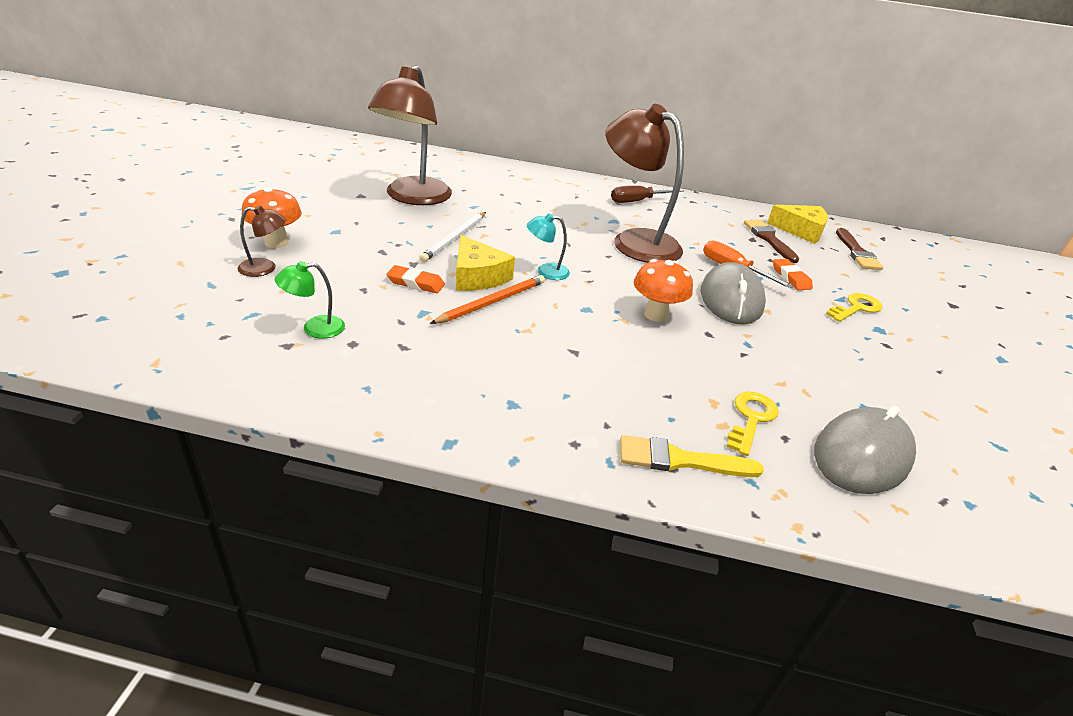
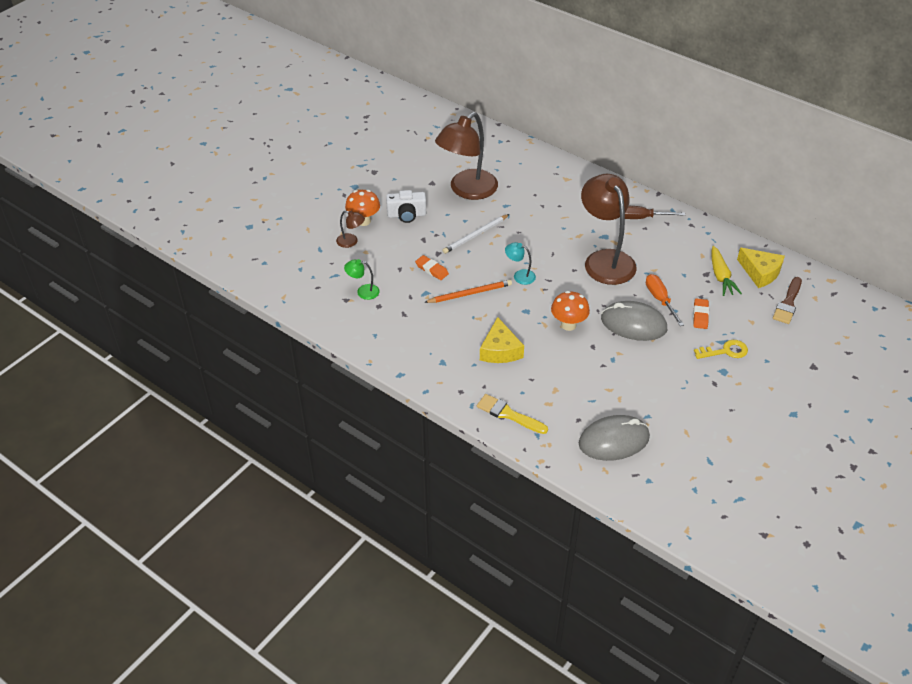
camera: 30 degrees right, 10 degrees up
(342, 229) = (406, 215): none -> white camera
(477, 276) = (472, 271): yellow cheese -> yellow cheese (500, 350)
(731, 299) = (633, 324): grey mouse -> grey mouse turned 75 degrees clockwise
(751, 418) = (568, 404): yellow key -> none
(769, 239) = (720, 276): brown brush -> yellow carrot

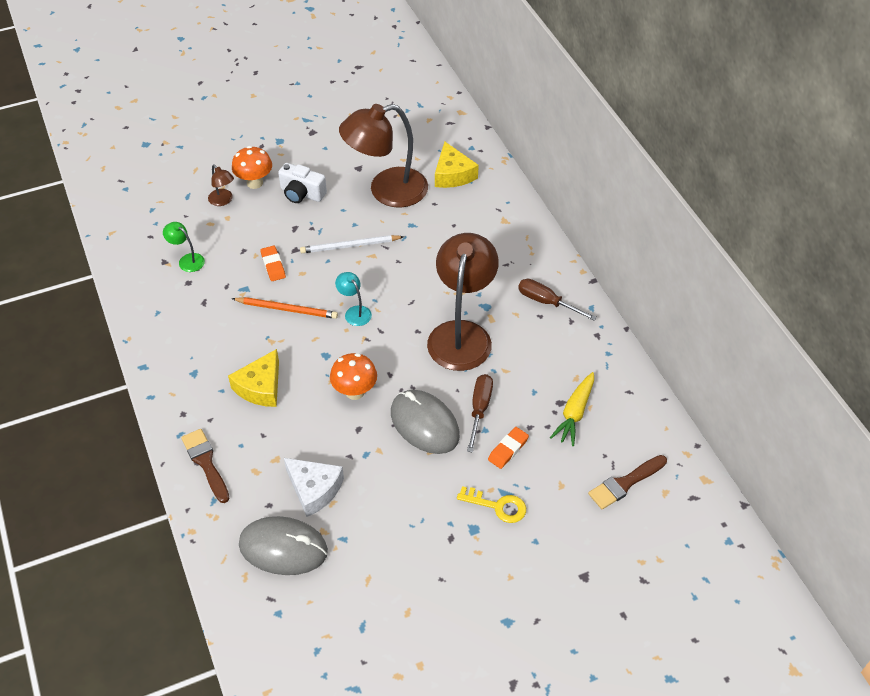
camera: 30 degrees right, 5 degrees up
(508, 414) = (205, 463): yellow brush -> brown brush
(599, 396) = (314, 489): none -> white cheese
(660, 300) = (479, 409): orange screwdriver -> brown screwdriver
(760, 272) = (626, 430): yellow cheese -> yellow cheese (453, 174)

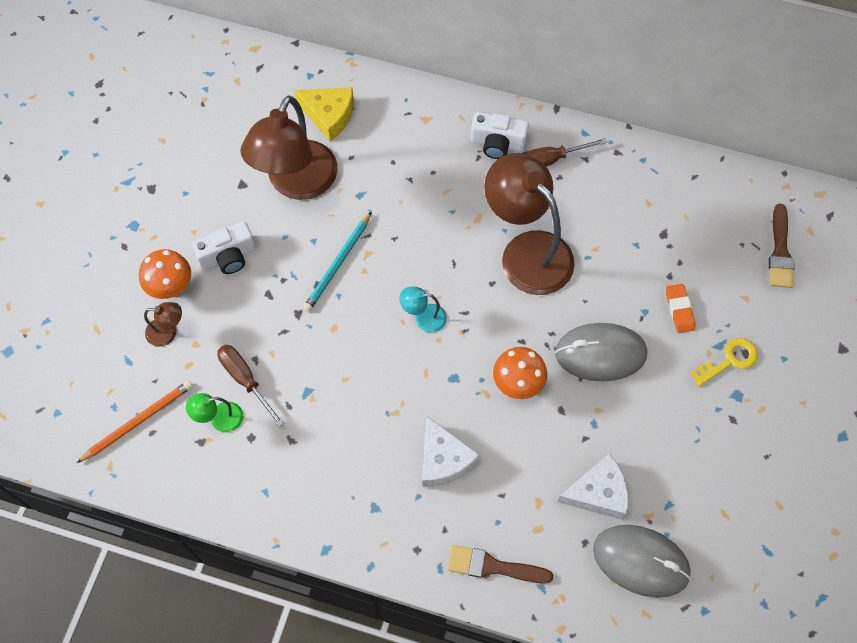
camera: 50 degrees left, 15 degrees up
(260, 387) = (443, 459): yellow cheese -> white cheese
(273, 265) = (300, 346): orange eraser -> none
(283, 548) = (641, 561): grey mouse -> grey mouse turned 60 degrees clockwise
(287, 309) = (368, 372): orange pencil -> orange pencil (138, 421)
(350, 246) = (338, 264): white pencil -> turquoise pencil
(479, 409) = (620, 299): brown screwdriver -> brown screwdriver (245, 380)
(528, 267) = (497, 143): none -> white camera
(574, 413) = (683, 232): yellow carrot -> none

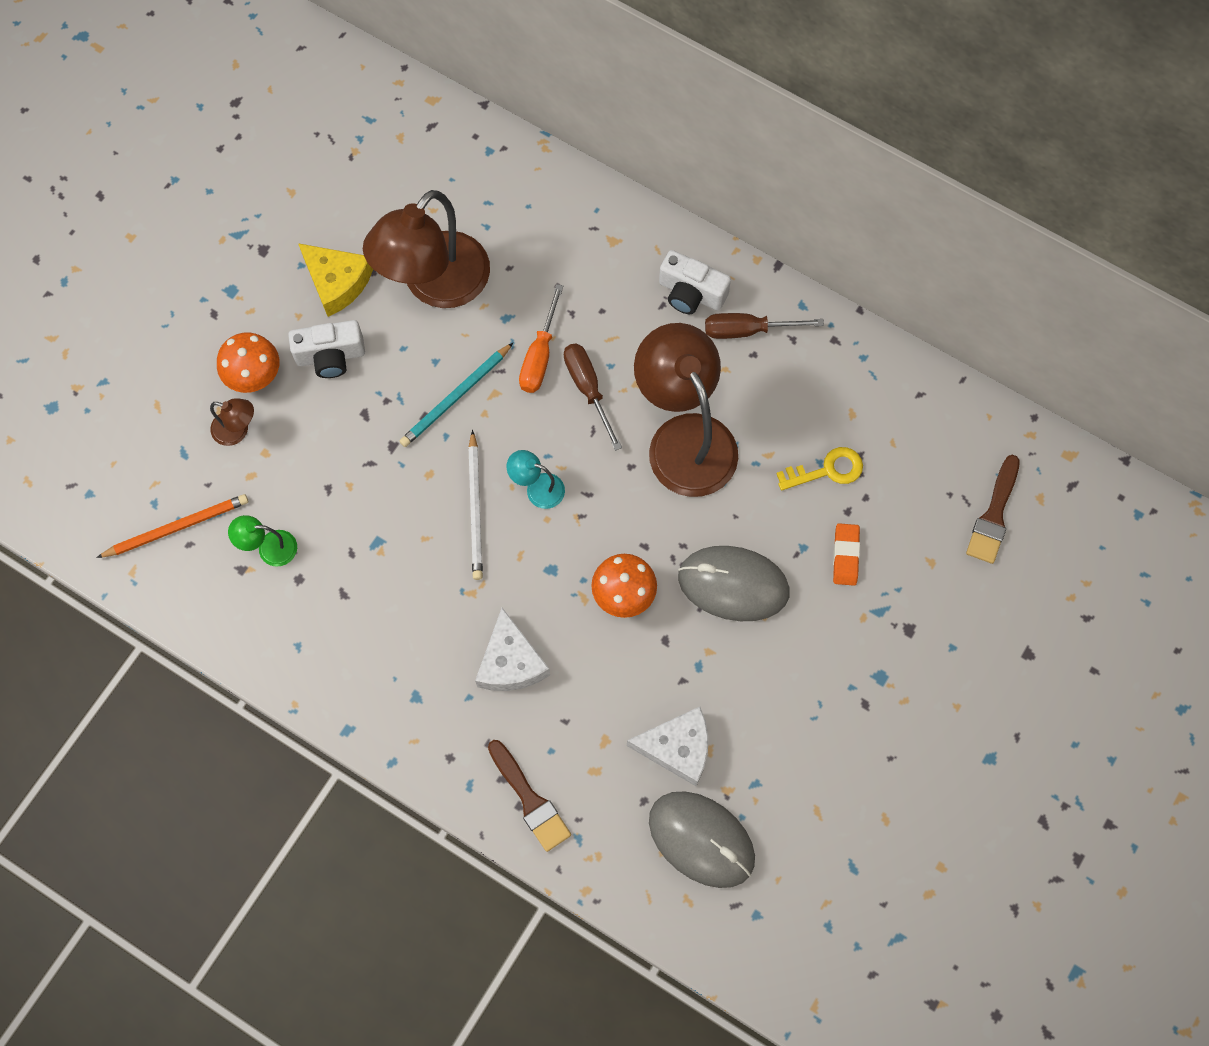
camera: 15 degrees right, 5 degrees up
(245, 380) = (310, 510): brown screwdriver -> brown screwdriver (588, 389)
(329, 115) = (498, 208): yellow cheese -> yellow cheese (337, 282)
(379, 346) = (475, 508): none -> white pencil
(395, 217) = (540, 355): none -> orange screwdriver
(493, 566) = (530, 800): brown brush -> brown brush turned 150 degrees counterclockwise
(729, 360) = (885, 632): yellow key -> yellow key (827, 470)

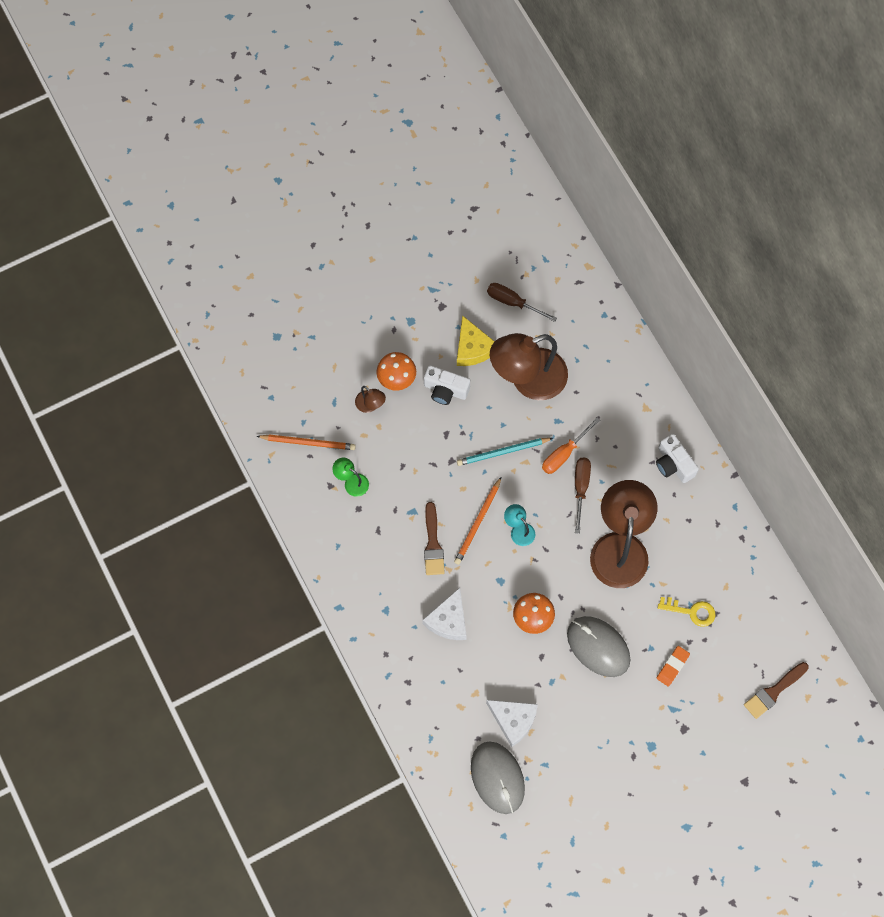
camera: 30 degrees right, 0 degrees up
(475, 508) = (478, 522): white pencil -> orange pencil
(530, 800) = (416, 702): brown brush -> brown brush (433, 544)
(748, 330) = (694, 504): brown screwdriver -> brown screwdriver (513, 302)

